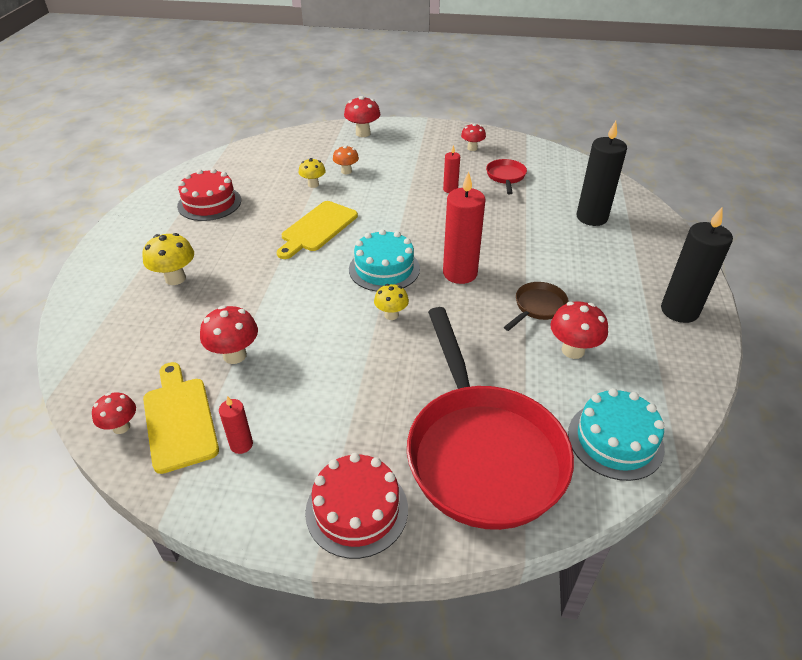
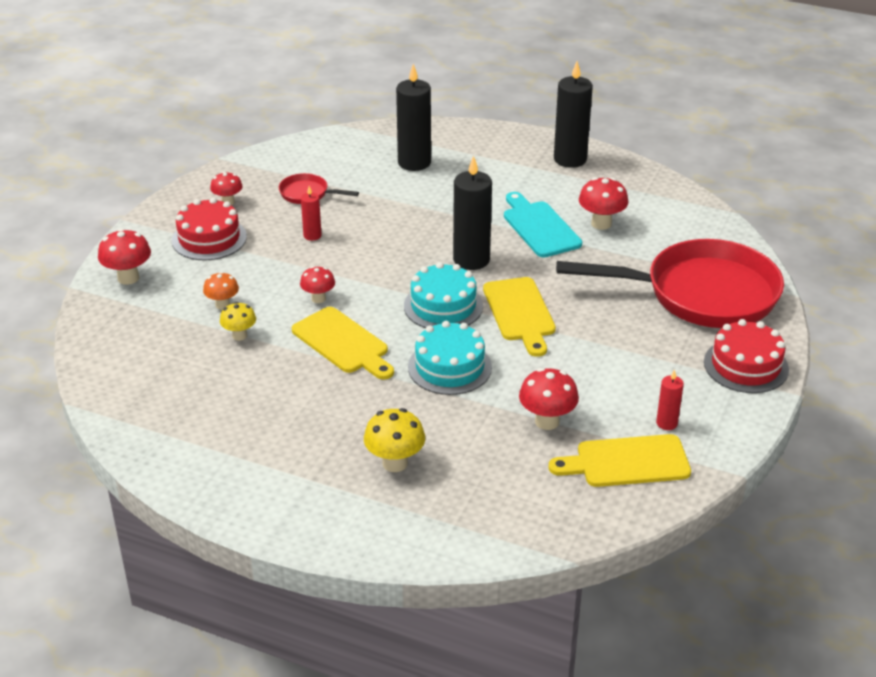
camera: 75 degrees left, 5 degrees down
(121, 427) = (627, 502): red mushroom -> red mushroom (318, 298)
(209, 203) = (234, 429): red cake -> red cake (209, 238)
(391, 315) = (520, 313): yellow mushroom -> yellow cutting board
(460, 273) = (471, 260): red candle -> black candle
(538, 307) = (539, 227): brown pan -> turquoise cutting board
(615, 440) = (702, 230): turquoise cake -> turquoise cake (449, 367)

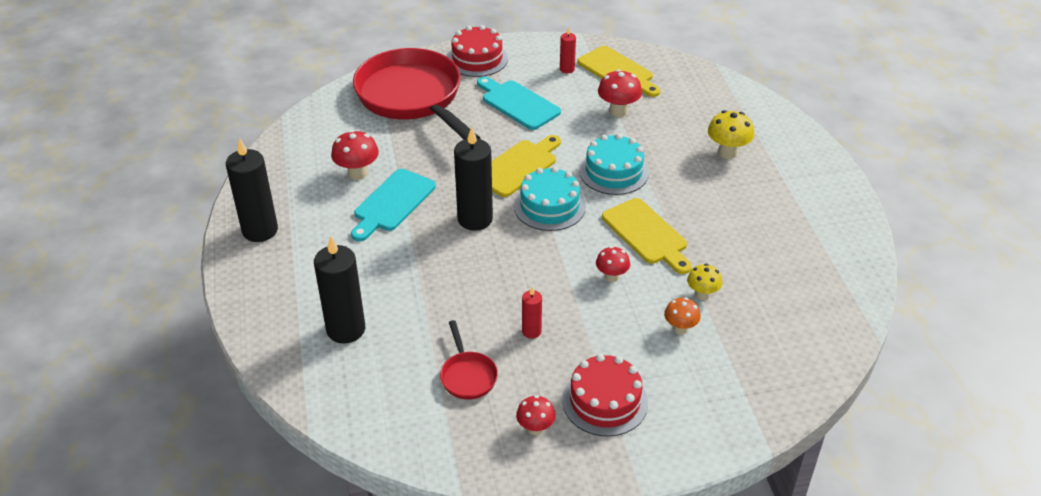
camera: 125 degrees left, 5 degrees up
(128, 278) = (716, 418): red mushroom -> none
(343, 343) = (647, 234): yellow cutting board -> yellow cutting board turned 135 degrees clockwise
(628, 357) = (518, 103): none -> turquoise cutting board

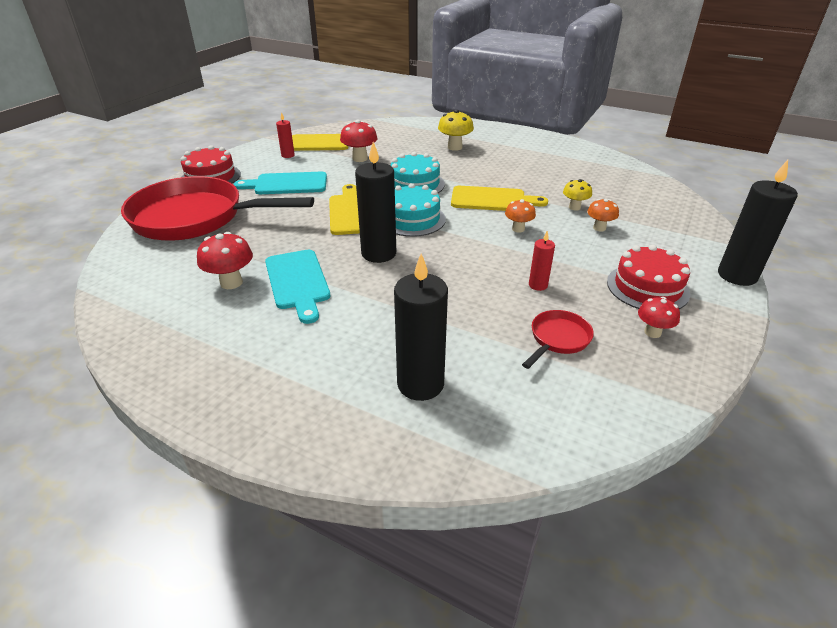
camera: 50 degrees left, 5 degrees down
(260, 230) = (203, 376): black candle -> black candle (737, 275)
(467, 376) = (558, 339): red pan -> red pan turned 75 degrees counterclockwise
(611, 277) = (518, 229): red mushroom -> orange mushroom

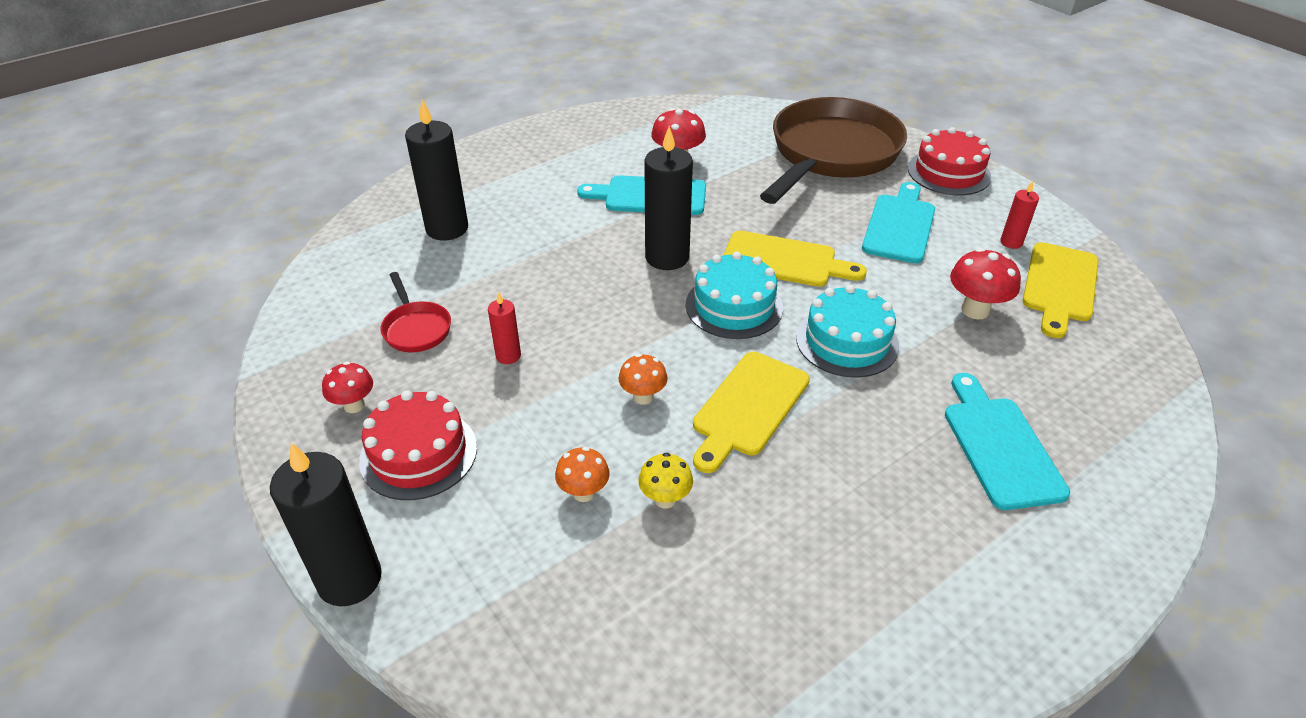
camera: 115 degrees right, 5 degrees up
(196, 218) = (831, 154): red pan -> brown pan
(455, 147) = (999, 446): yellow mushroom -> turquoise cutting board

